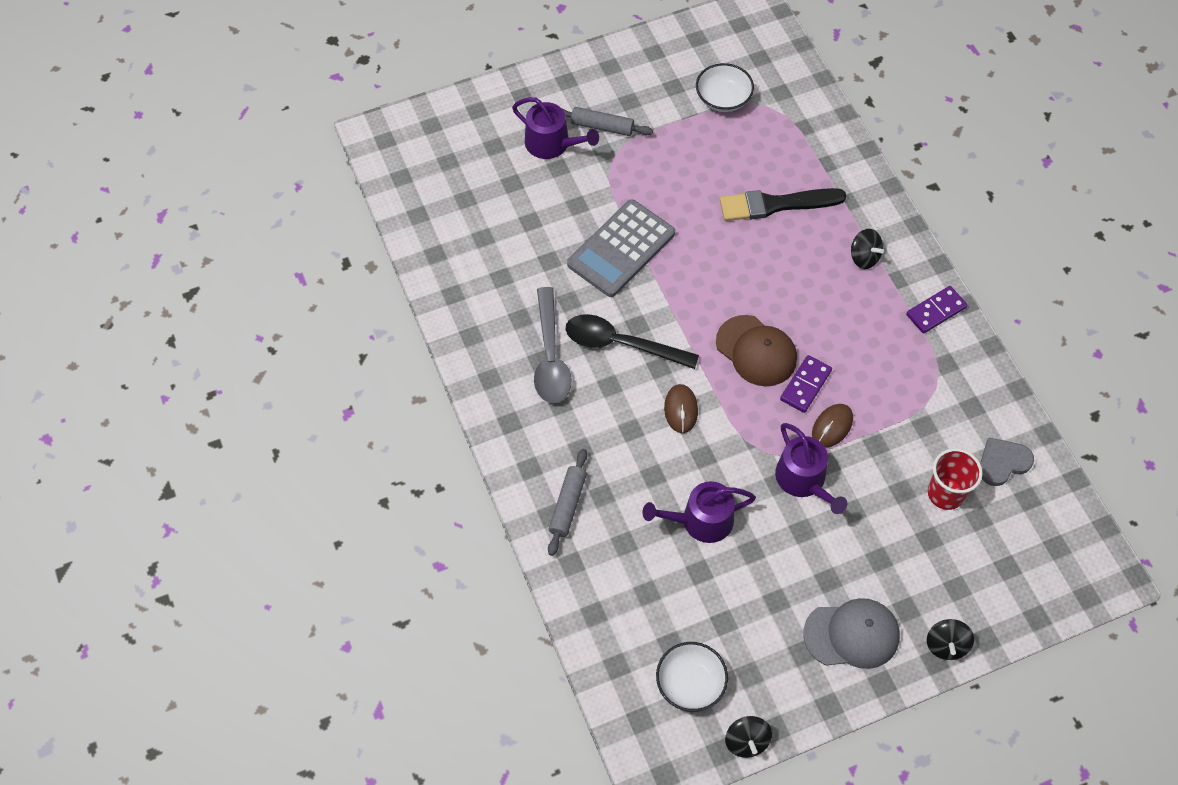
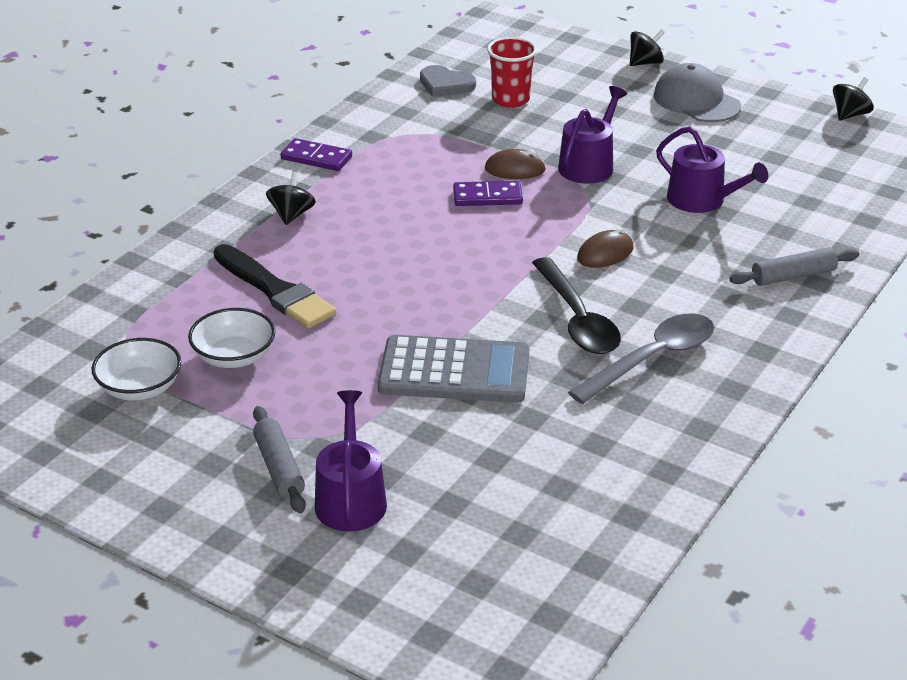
camera: 125 degrees left, 25 degrees down
(690, 683) = (847, 153): white bowl -> white bowl (234, 357)
(756, 351) = (482, 236): brown cap -> none

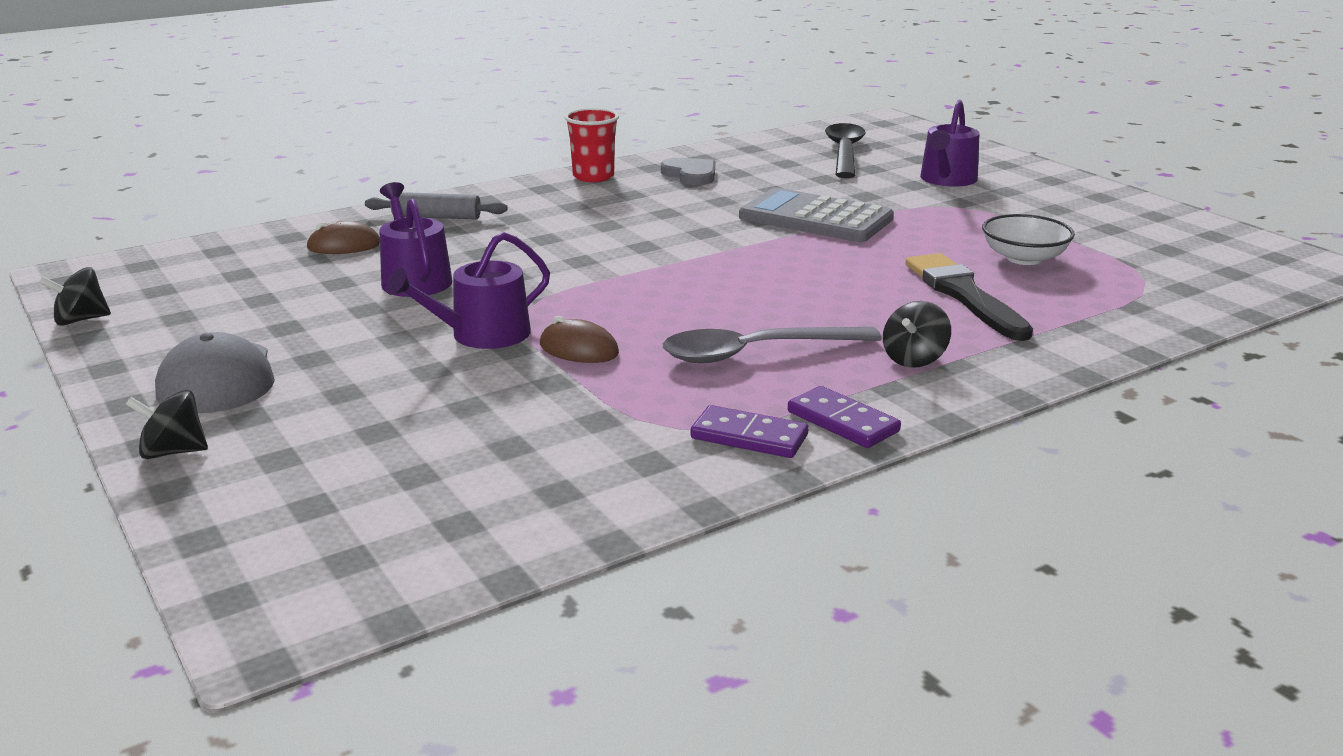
camera: 155 degrees left, 10 degrees down
(139, 388) = (1124, 255): white bowl -> none
(279, 468) = (999, 199): grey rolling pin -> none
(445, 84) = (536, 495): grey heart -> grey heart (691, 174)
(487, 197) = (647, 328): purple domino -> purple domino (749, 437)
(510, 99) = (465, 442): red cup -> red cup (593, 176)
(577, 320) = (671, 226): black spoon -> black spoon (844, 152)
(605, 253) = (582, 260): brown mouse -> brown mouse (344, 246)
(653, 359) = (637, 198): grey spoon -> grey spoon (755, 353)

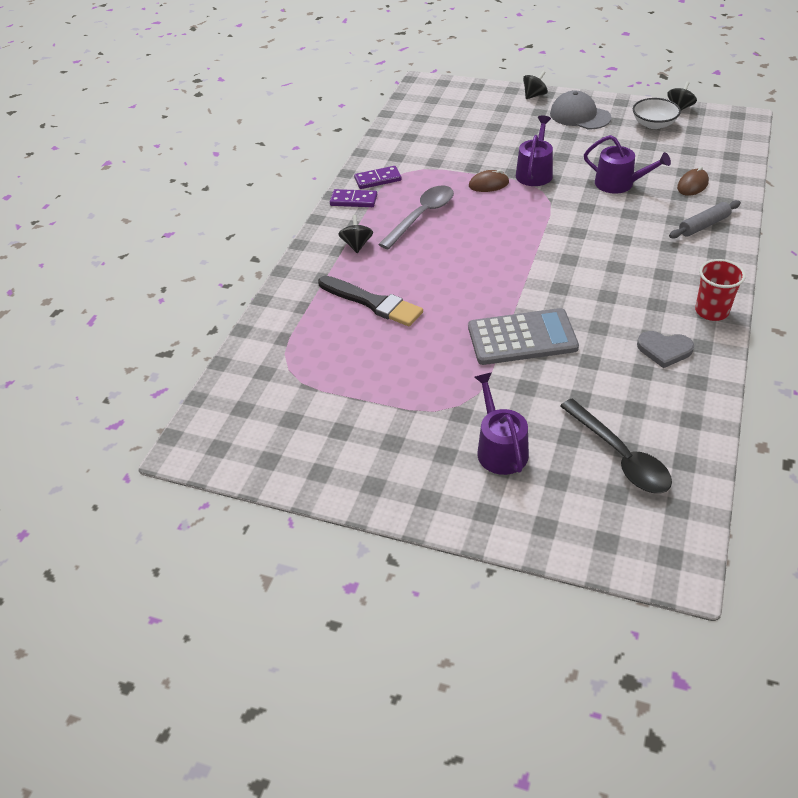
camera: 145 degrees right, 20 degrees up
(1024, 258) = (368, 358): white bowl -> white bowl (654, 124)

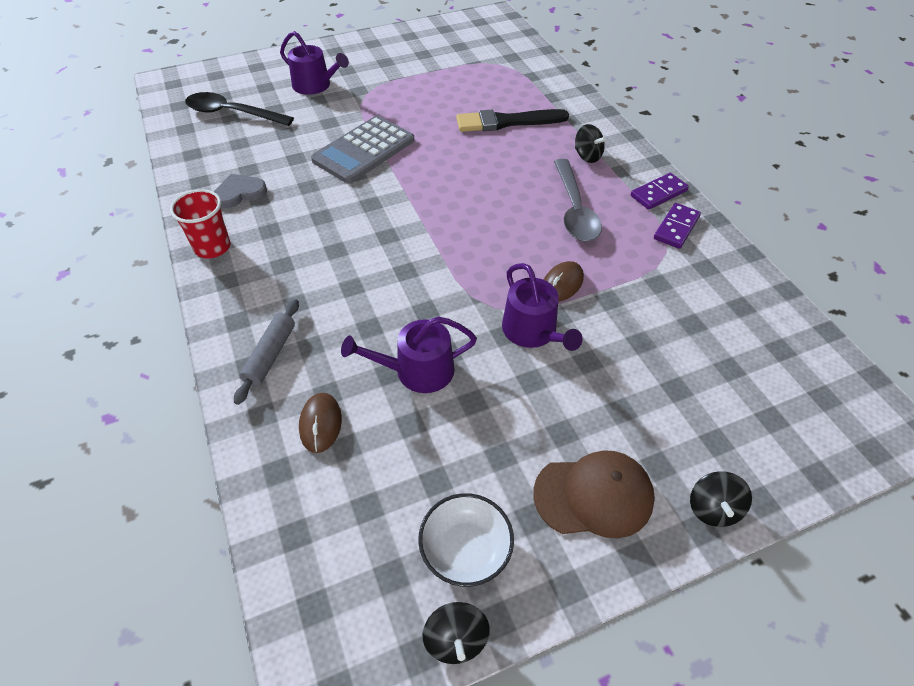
camera: 135 degrees right, 5 degrees up
(580, 116) = (593, 495): grey cap -> brown cap

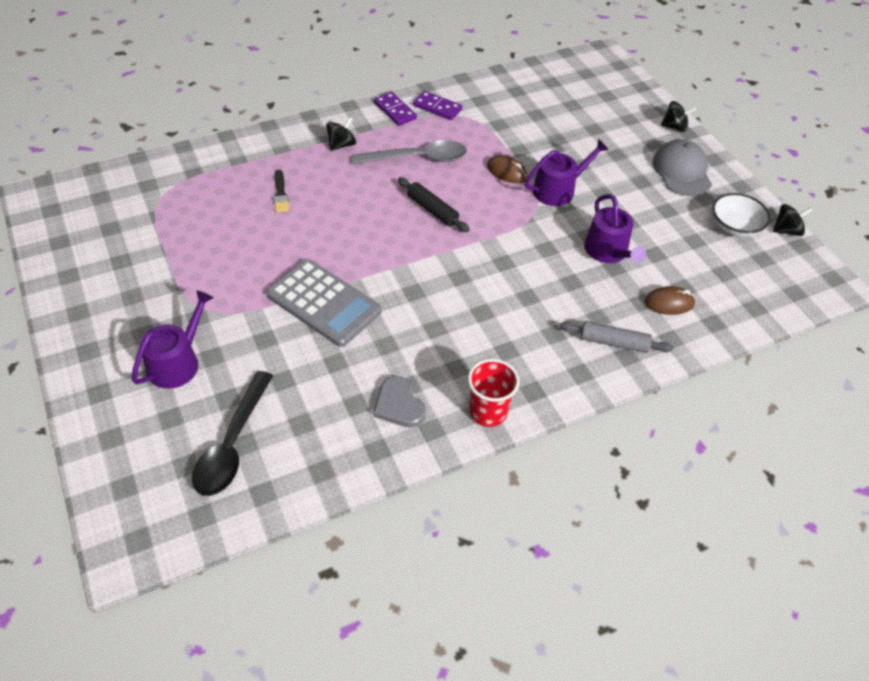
camera: 95 degrees left, 0 degrees up
(488, 219) = (432, 210): none -> black rolling pin
(506, 122) = (280, 194): black brush -> black brush, size x0.52
(593, 495) = (682, 171): brown cap -> grey cap

